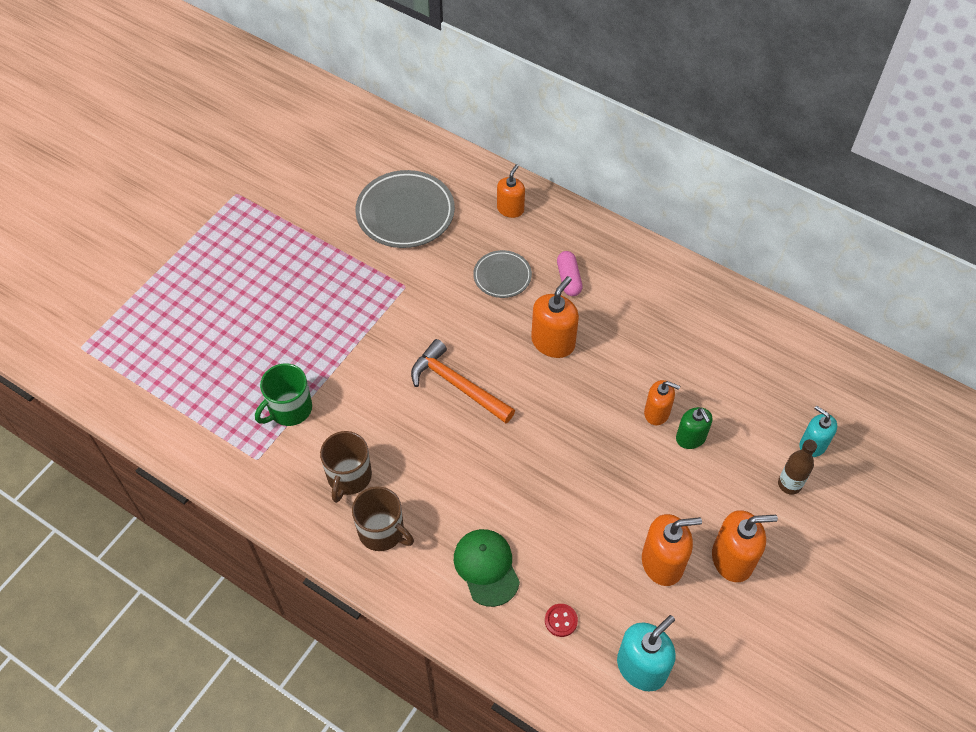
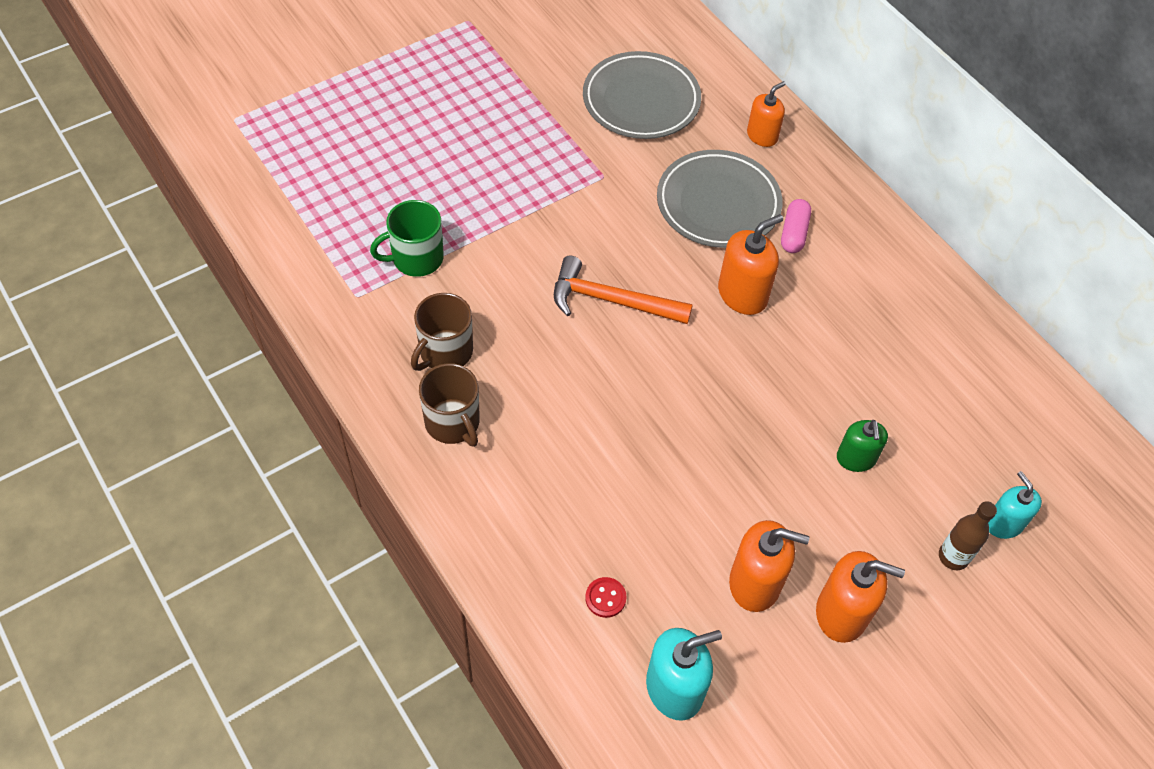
camera: 20 degrees right, 0 degrees up
(457, 385) = (611, 300): orange hammer -> orange hammer turned 45 degrees counterclockwise
(486, 567) = (549, 506): green cap -> none
(502, 276) = (718, 204): grey plate -> grey plate, size x1.76
(657, 413) = (828, 415): orange soap dispenser -> none

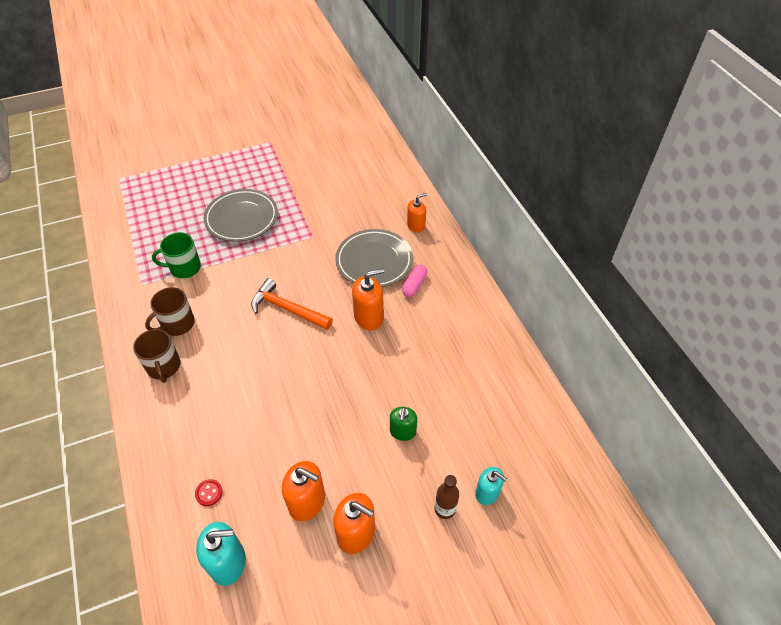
camera: 15 degrees right, 5 degrees down
(641, 101) = (351, 197): grey plate -> grey plate (242, 218)
(1004, 523) = (487, 493): turquoise soap dispenser -> turquoise soap dispenser turned 135 degrees clockwise

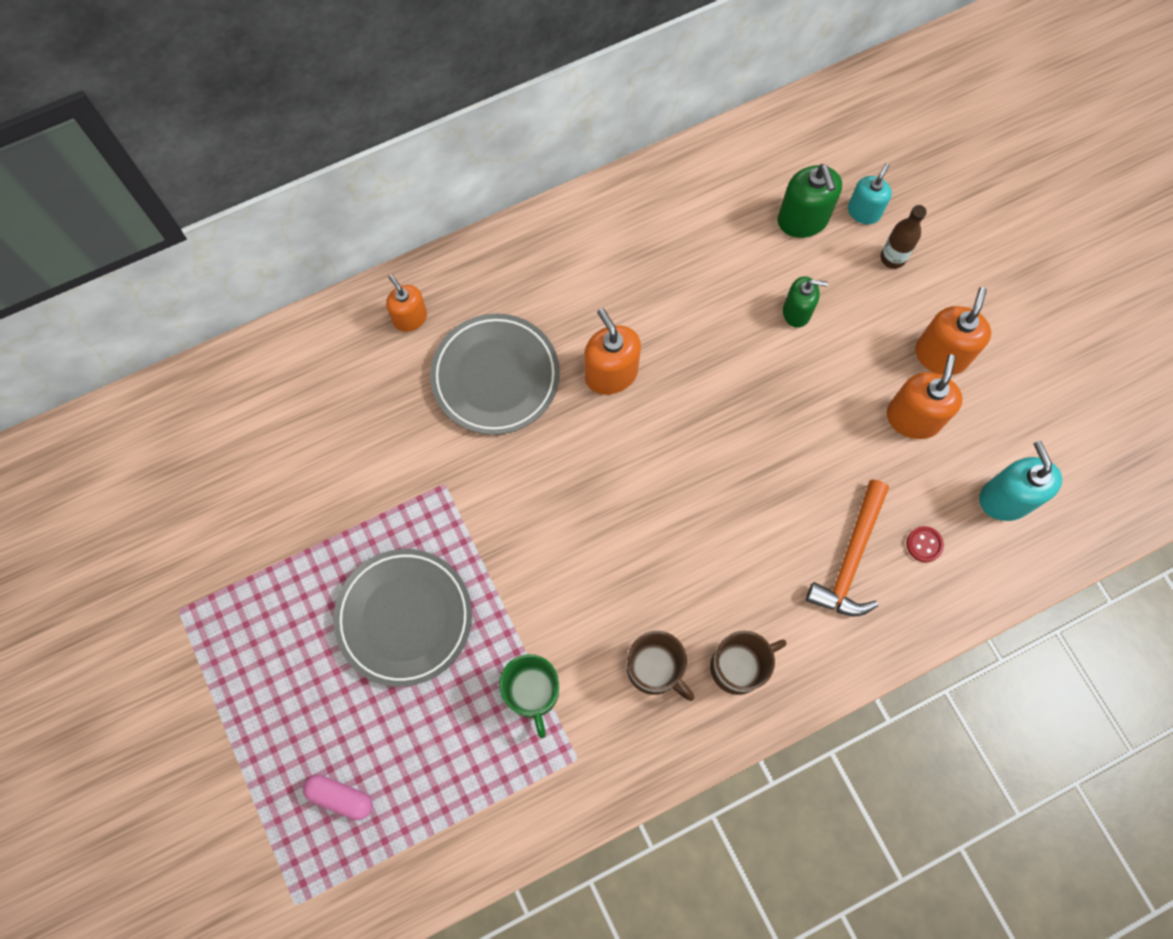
camera: 95 degrees left, 20 degrees up
(287, 308) = (606, 498): orange hammer -> orange hammer (850, 559)
(414, 285) = (541, 313): pink capsule -> pink capsule (340, 797)
(479, 446) = (802, 220): none -> green soap dispenser

